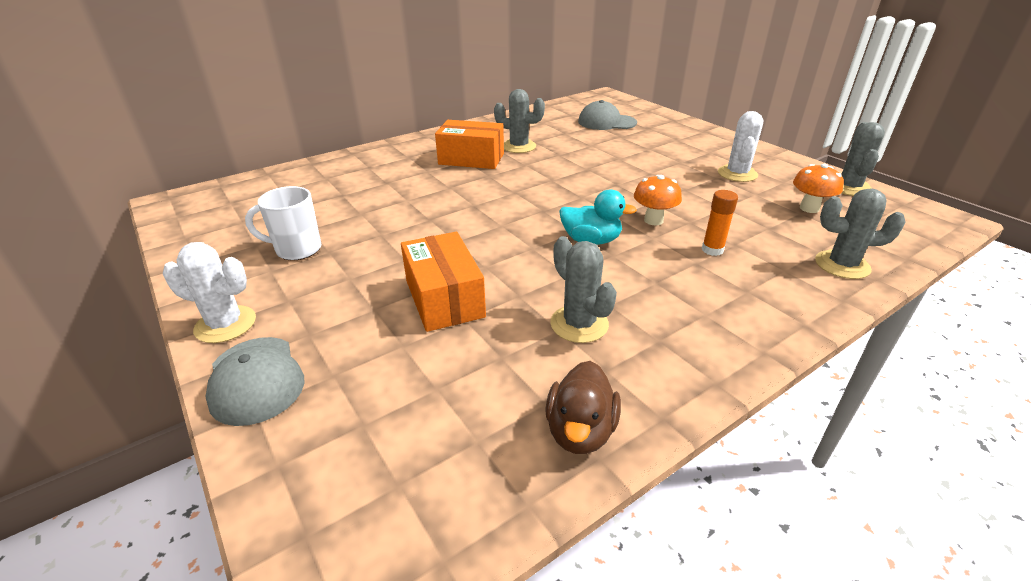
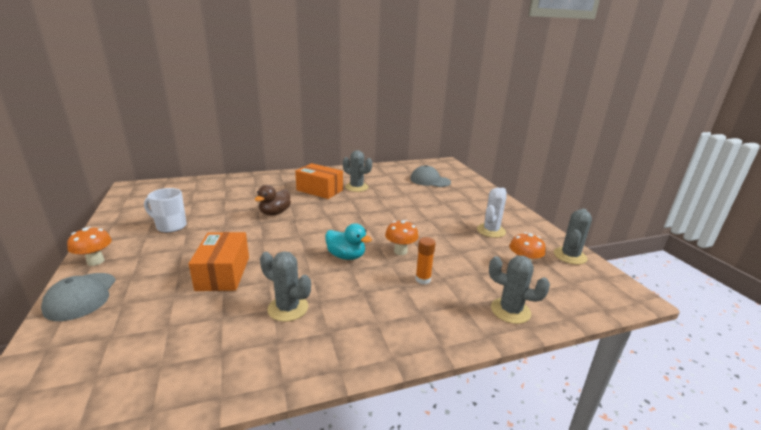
camera: 15 degrees right, 10 degrees down
(225, 324) = (95, 261): white cactus -> orange mushroom
(579, 324) = (288, 308): grey cactus -> grey cactus turned 45 degrees counterclockwise
(580, 431) = (225, 376): brown duck -> brown duck (275, 213)

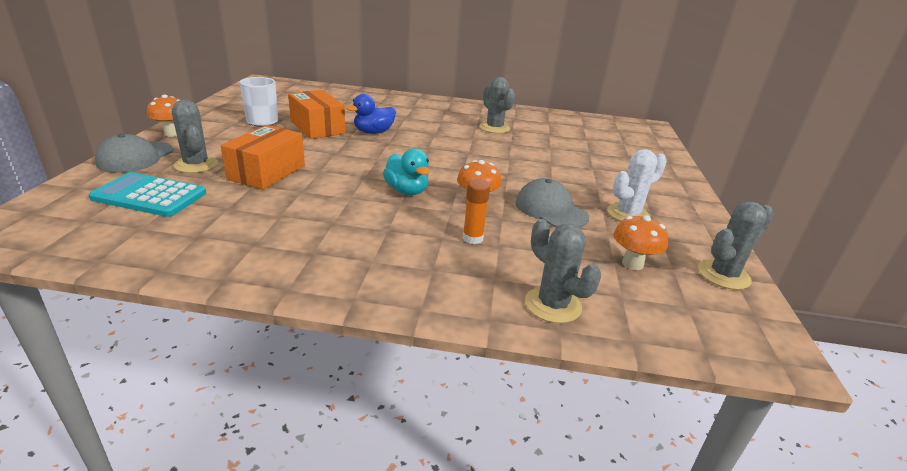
camera: 25 degrees right, 5 degrees up
(137, 331) = (149, 196): none -> turquoise calculator
(275, 213) = (373, 132): brown duck -> blue duck
(288, 308) = (294, 219): grey cactus -> grey cactus (196, 165)
(319, 190) = (446, 122): orange box -> orange box (317, 127)
(430, 180) = (601, 141): grey cap -> grey cap (550, 209)

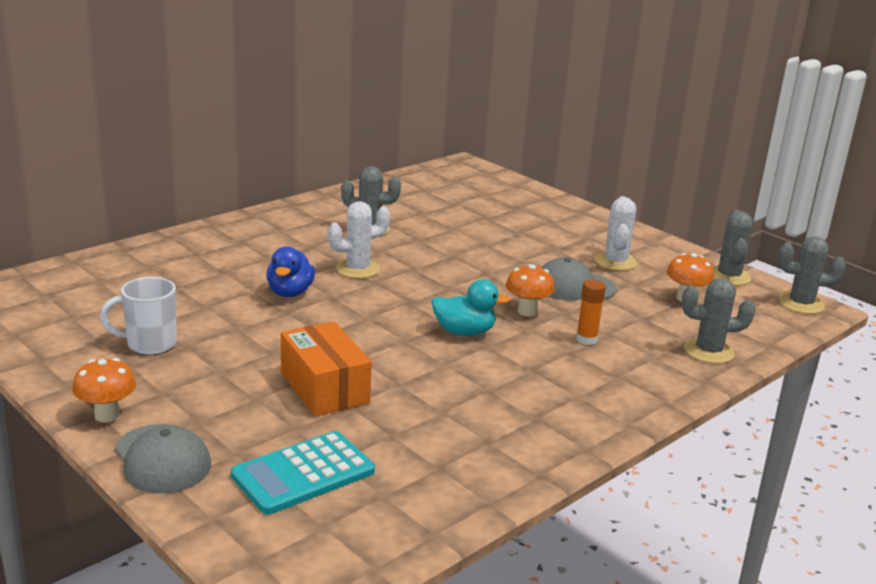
camera: 50 degrees left, 5 degrees down
(196, 165) = (245, 424): grey cactus -> grey cactus (801, 304)
(317, 127) = (226, 318): orange box -> none
(436, 139) = (357, 269): none -> white cactus

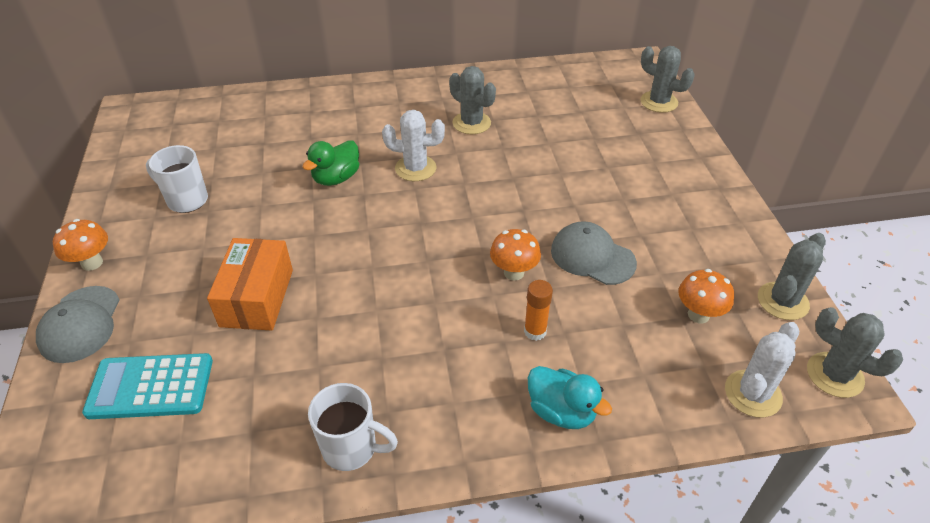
camera: 35 degrees right, 20 degrees up
(290, 292) = (336, 178): blue duck -> green duck
(464, 332) = (431, 277): turquoise duck -> turquoise duck (561, 411)
(535, 447) = (351, 448): none -> white mug
(615, 262) = (670, 237): white cactus -> white cactus (752, 394)
(708, 351) = (648, 401): grey cactus -> grey cactus (659, 102)

